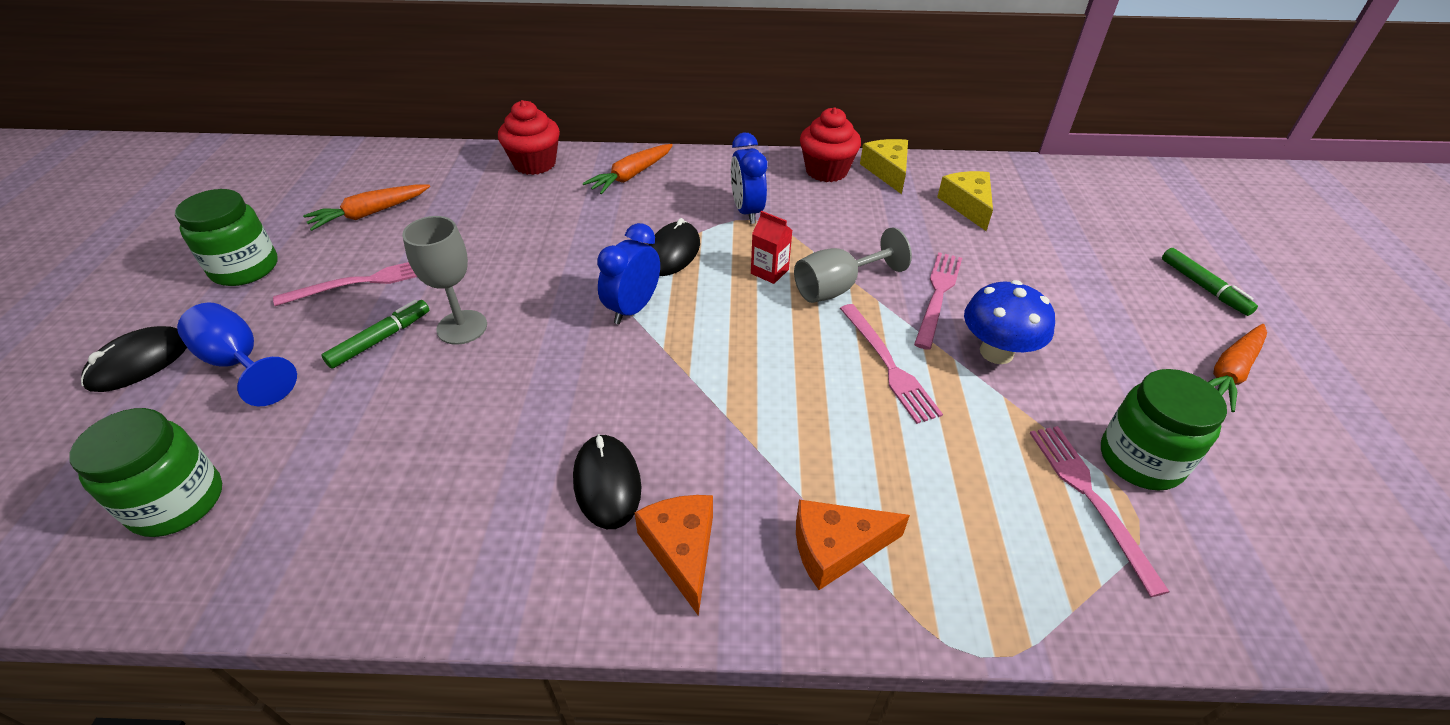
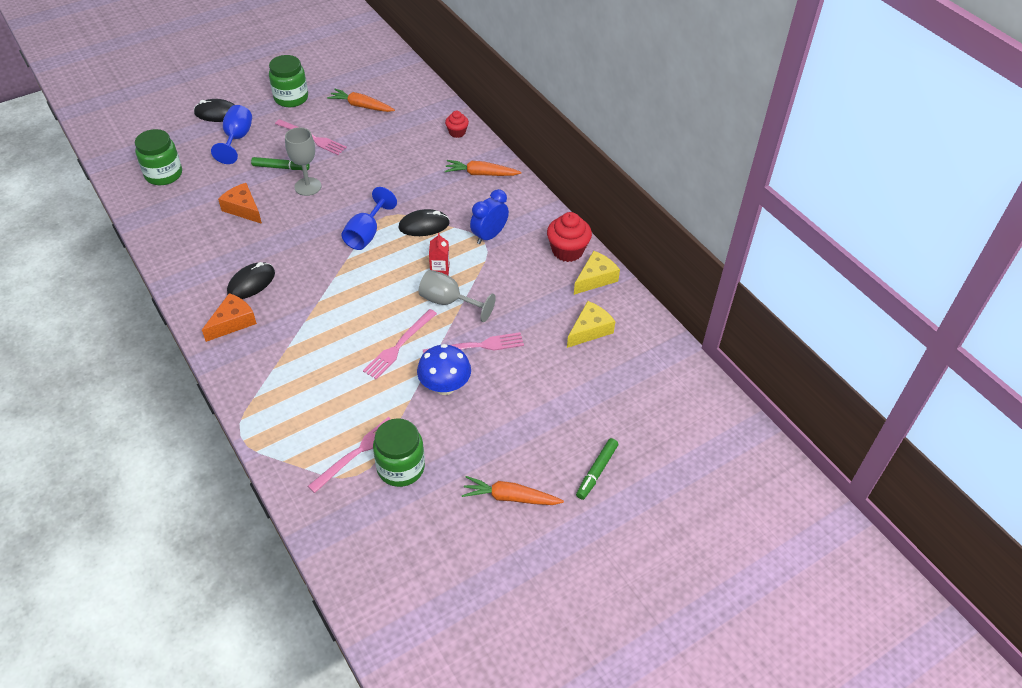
camera: 55 degrees right, 5 degrees up
(534, 164) = (457, 132): red cupcake -> red cupcake, size x0.59
(633, 309) = (366, 234): blue clock -> blue goblet
(836, 548) = (265, 370): orange cheese -> orange cheese (243, 209)

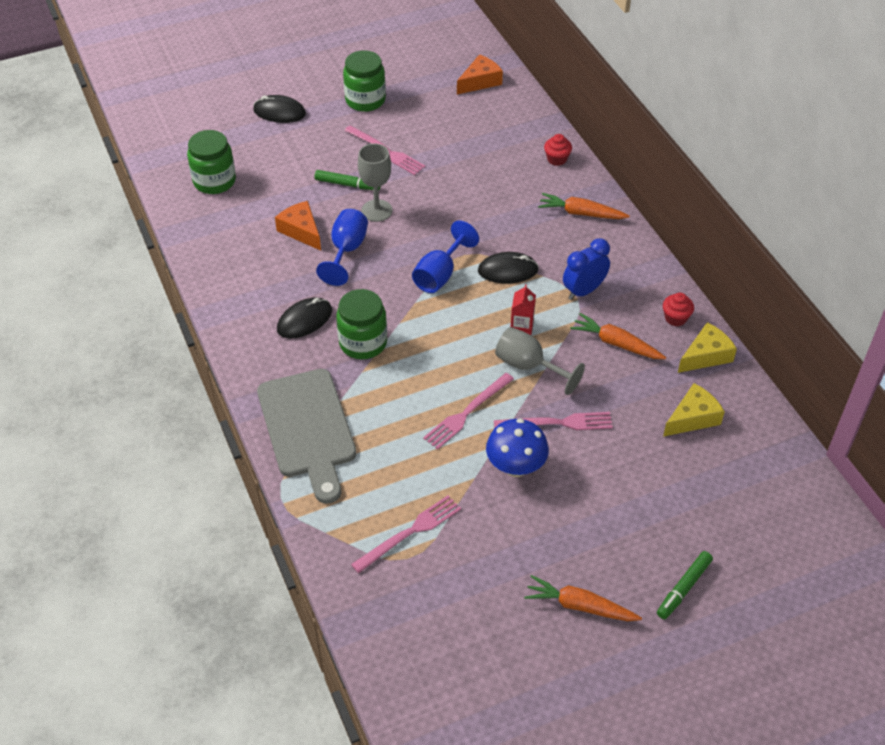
camera: 10 degrees right, 0 degrees up
(233, 322) = (281, 365): orange cheese -> orange cheese (480, 81)
(237, 139) = (300, 145): blue goblet -> blue goblet (346, 251)
(261, 374) = (308, 429): none -> grey cutting board
(361, 106) = (446, 117): orange carrot -> orange carrot (616, 343)
(401, 467) = (457, 556): green jar -> green jar (363, 343)
(567, 251) = (675, 318): red cupcake -> red cupcake, size x0.59

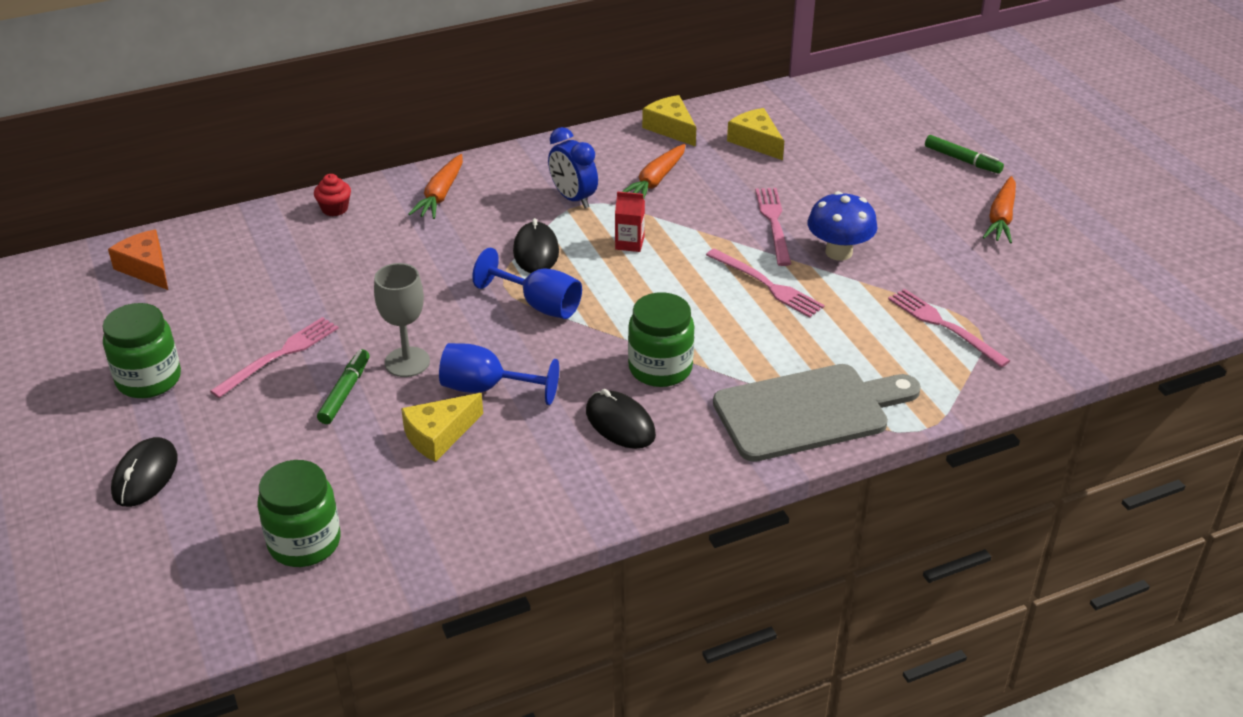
camera: 90 degrees left, 10 degrees down
(301, 231) = (439, 435): orange cheese -> yellow cheese
(529, 366) = (693, 240): grey goblet -> none
(675, 318) = (617, 142): red cupcake -> none

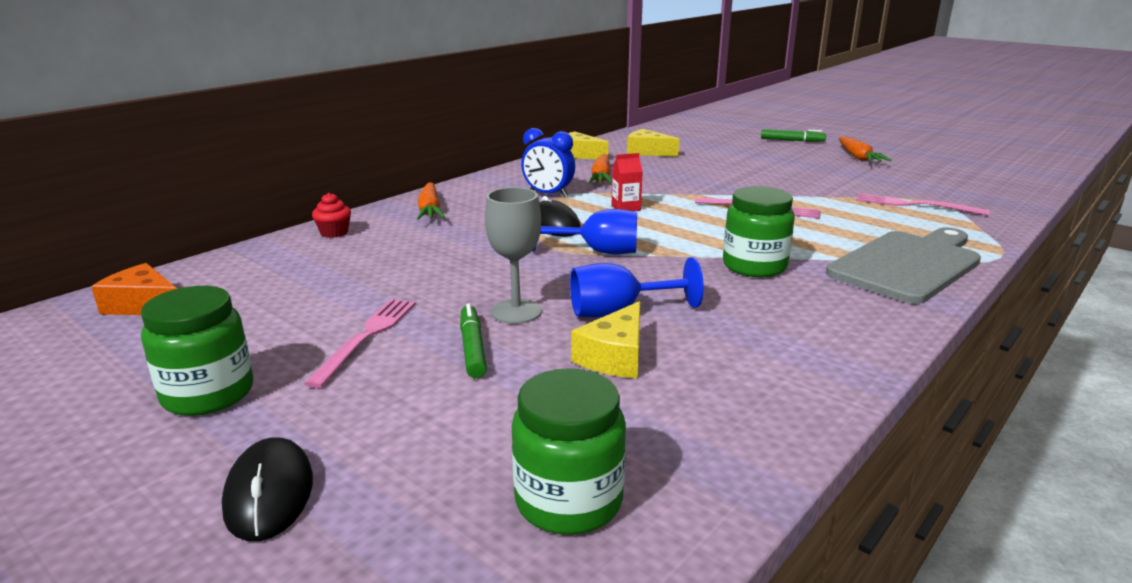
camera: 25 degrees left, 15 degrees down
(620, 423) = (774, 306): black mouse -> none
(774, 223) = (718, 182): pink fork -> none
(839, 252) = (784, 186): blue mushroom -> none

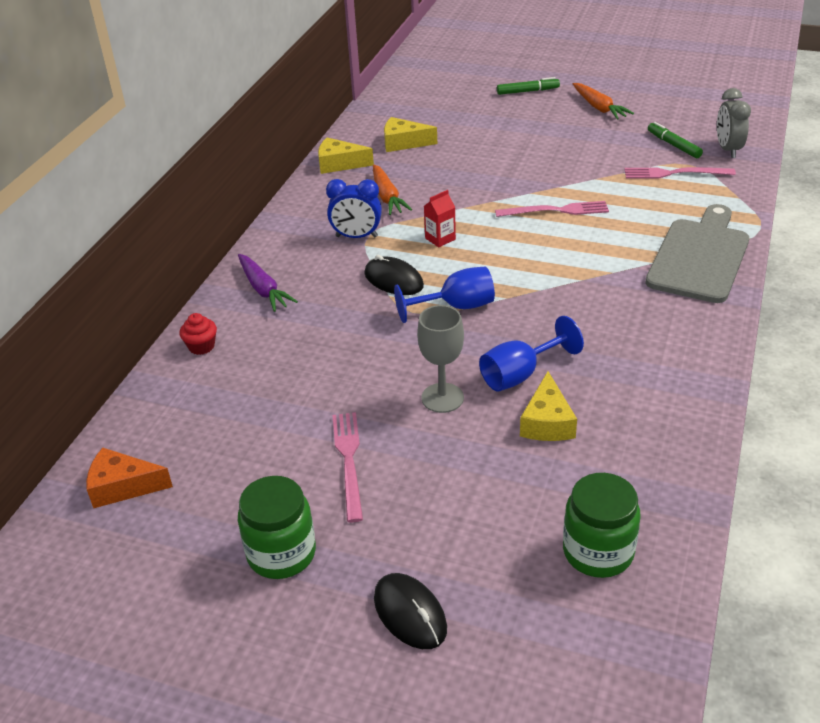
camera: 20 degrees left, 15 degrees up
(430, 210) = (263, 289): orange carrot -> purple carrot
(472, 348) = (439, 446): green marker -> green marker (673, 145)
(754, 266) = (589, 291): green jar -> none
(989, 199) = (728, 149): none -> grey clock

